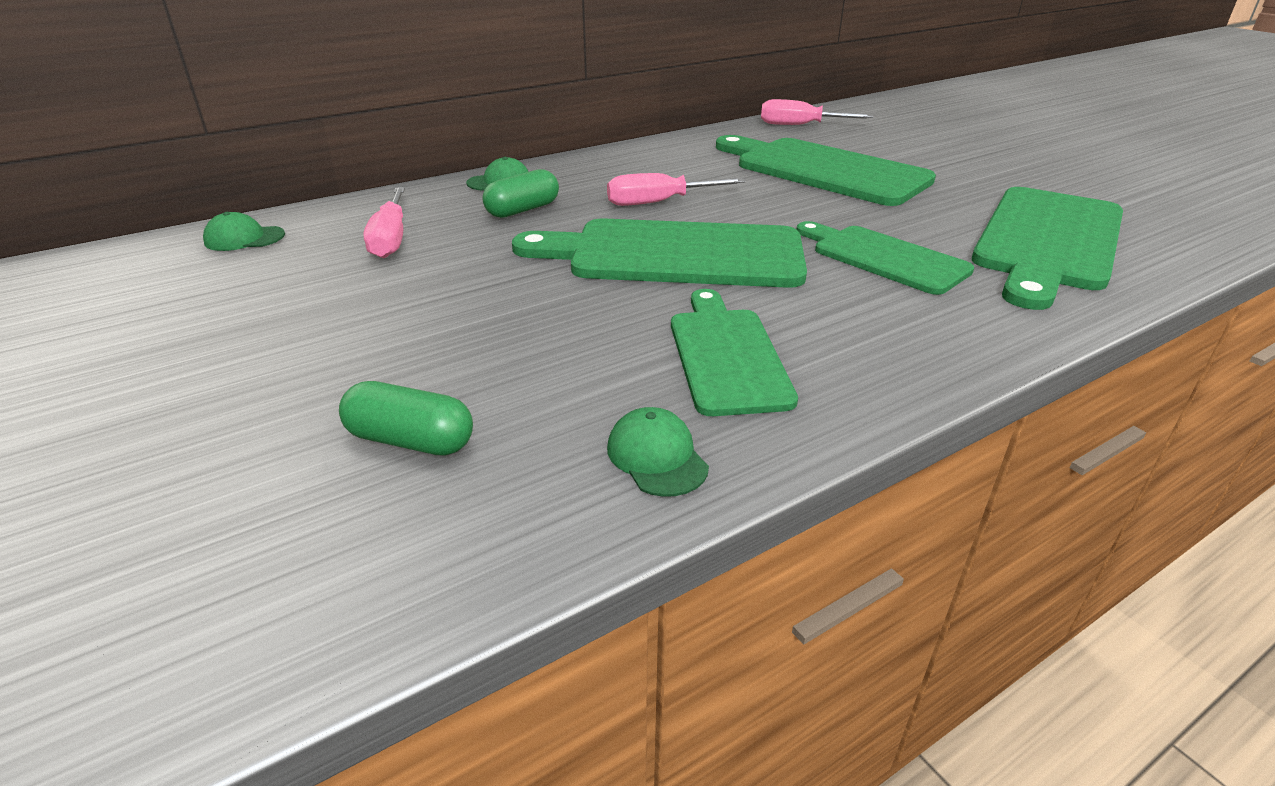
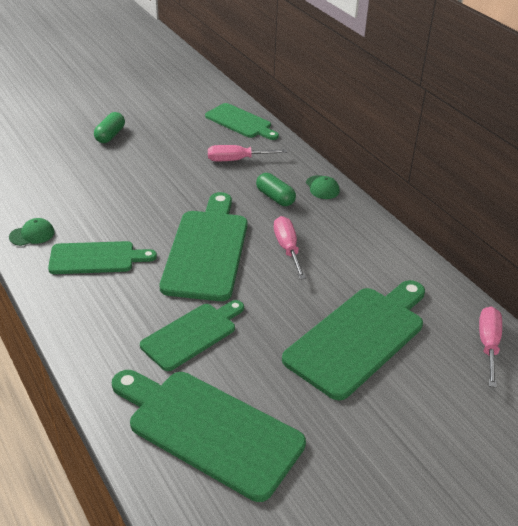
camera: 90 degrees right, 5 degrees up
(244, 238) = (240, 122): green cap -> green cutting board
(411, 441) = (62, 182): green capsule -> green capsule (110, 135)

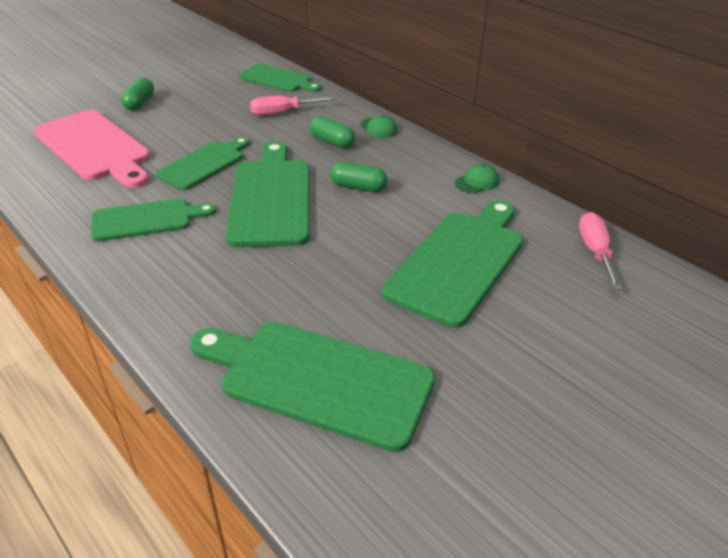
camera: 10 degrees left, 0 degrees up
(32, 234) = (66, 205): green cap -> green cap (477, 182)
(64, 179) = (94, 148): none -> pink cutting board
(192, 334) = (274, 282): green cutting board -> green cutting board (204, 164)
(287, 249) = (358, 187): pink screwdriver -> green capsule

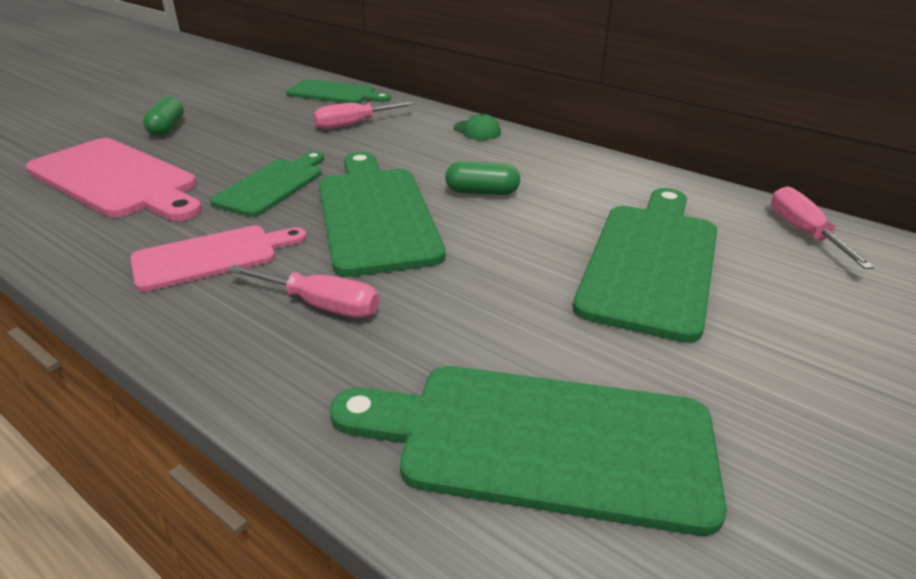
camera: 10 degrees left, 5 degrees down
(146, 220) = (212, 257): green cutting board -> pink cutting board
(209, 266) = (320, 305): none -> pink screwdriver
(332, 142) = (427, 148): green capsule -> none
(477, 182) = (621, 174): green cap -> none

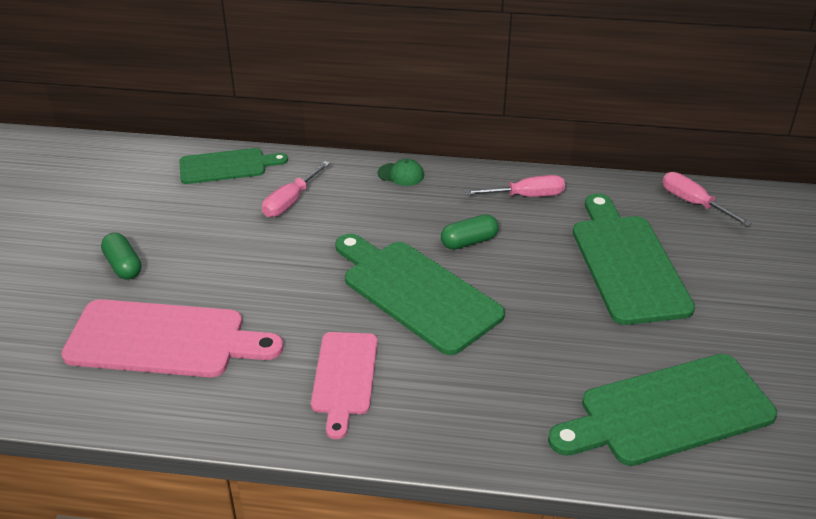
camera: 30 degrees left, 5 degrees up
(212, 257) = (344, 377): pink cutting board -> pink cutting board turned 150 degrees clockwise
(273, 185) = (305, 294): green cutting board -> none
(320, 305) = (464, 382): pink screwdriver -> pink screwdriver (526, 196)

